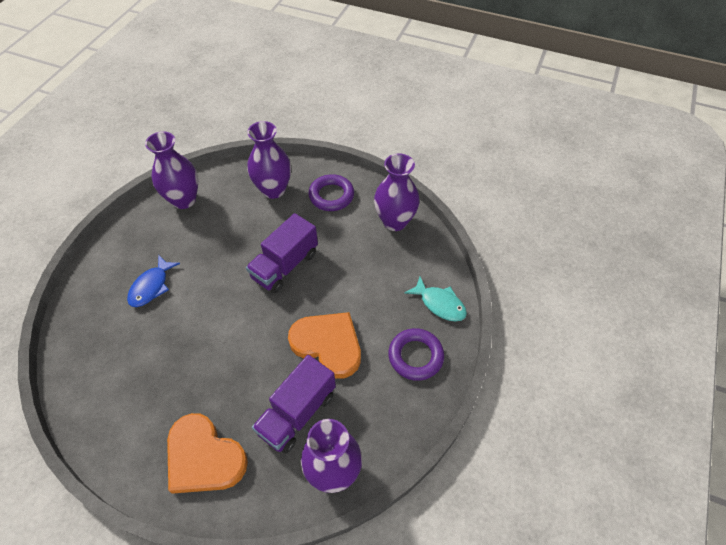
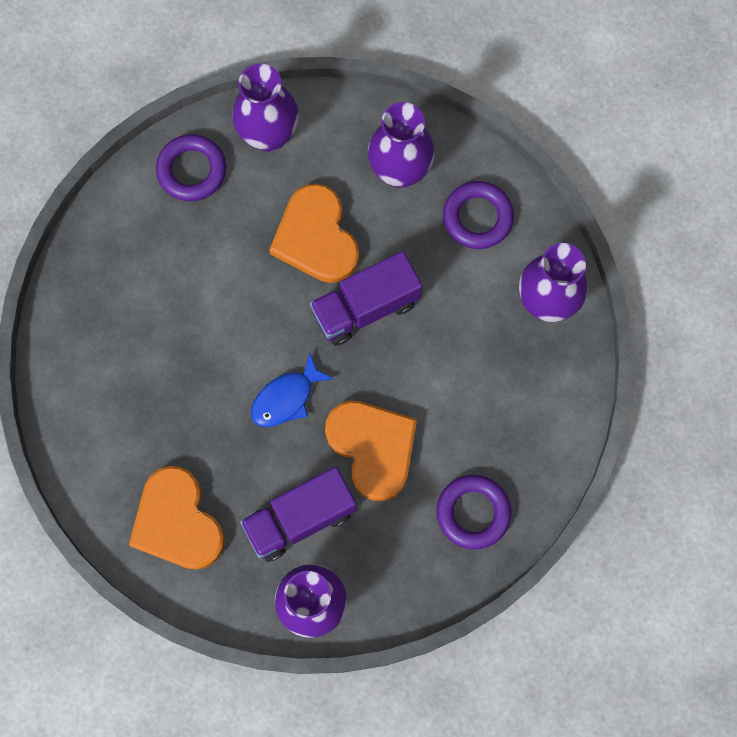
camera: 25 degrees right, 20 degrees up
(139, 234) = (192, 170): none -> purple ring
(151, 286) = (184, 263): blue fish -> blue fish (286, 398)
(236, 240) = (316, 237): none -> orange heart
(440, 304) = (541, 456): turquoise fish -> none

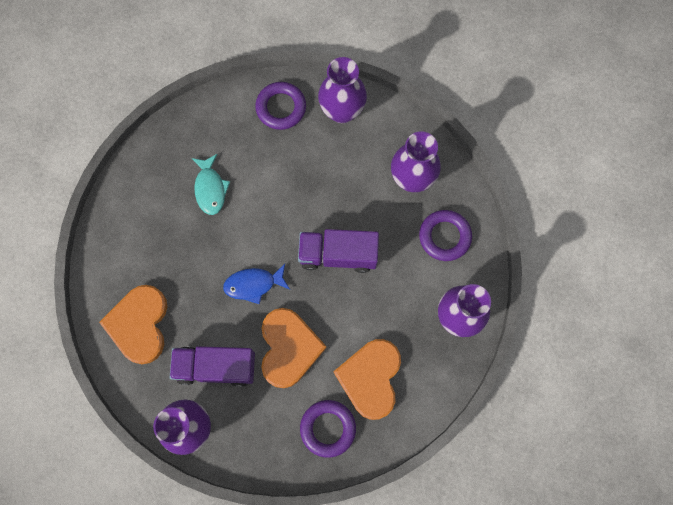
camera: 30 degrees right, 0 degrees up
(165, 314) = (210, 189): none -> turquoise fish
(316, 237) = (333, 192): orange heart -> orange heart (370, 378)

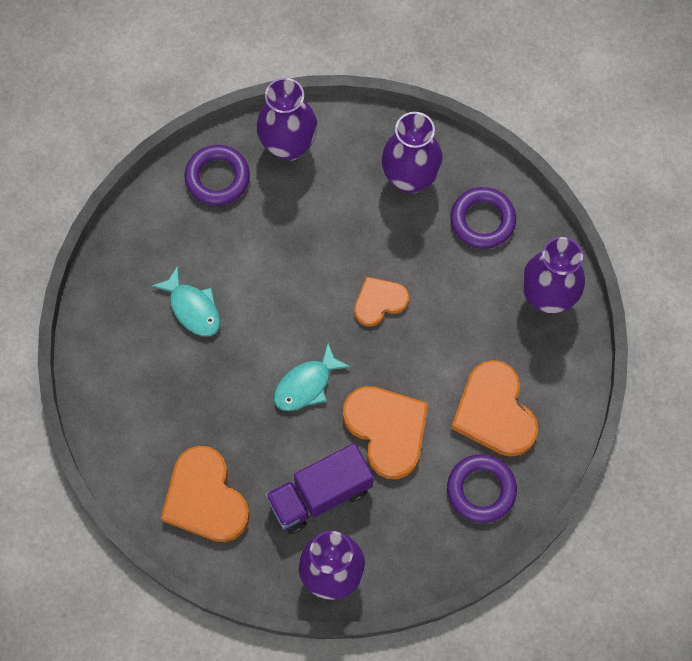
camera: 30 degrees left, 5 degrees down
(253, 284) = (306, 384): blue fish -> turquoise fish
(338, 254) = (379, 302): purple truck -> orange heart

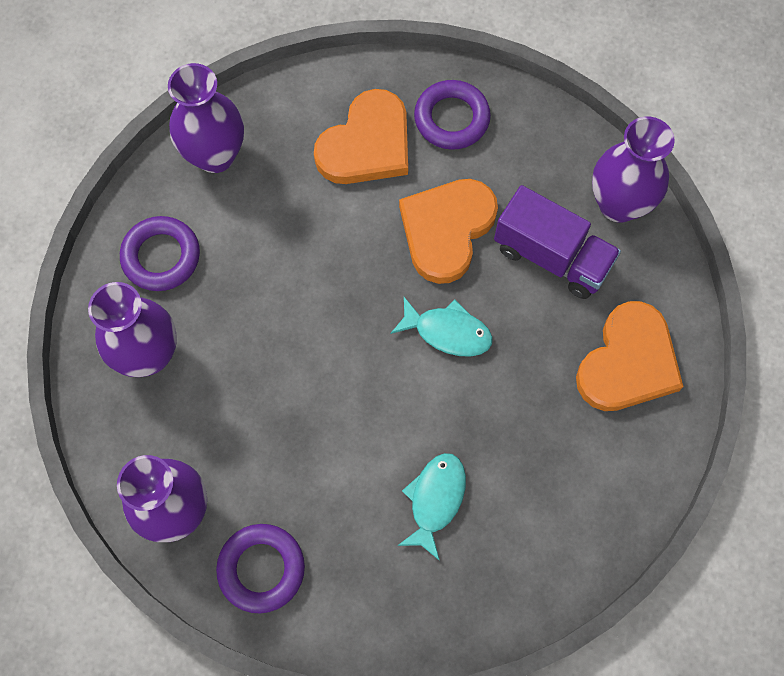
camera: 120 degrees left, 0 degrees up
(379, 302) = (313, 309): orange heart -> none

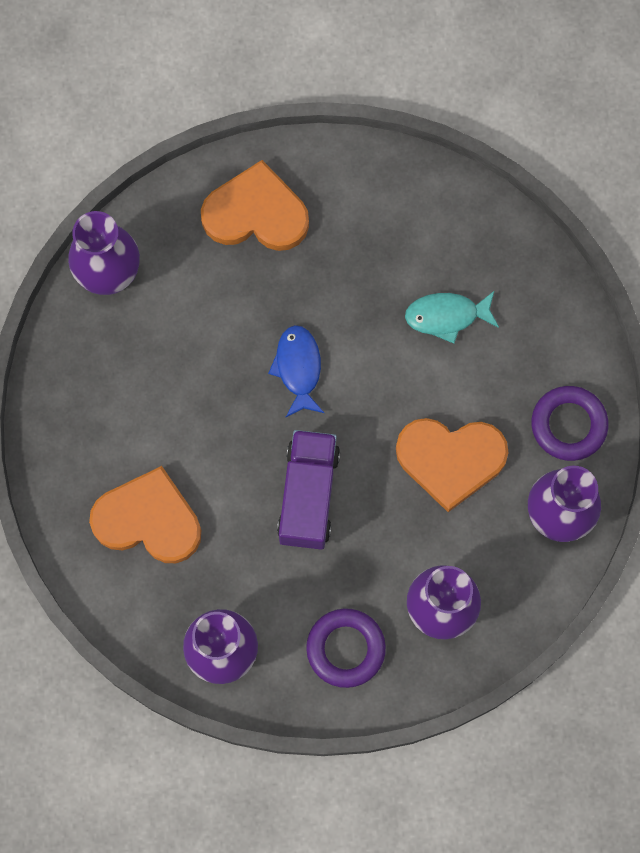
camera: 115 degrees left, 5 degrees up
(446, 230) = (202, 410): orange heart -> orange heart (450, 460)
(447, 332) = (298, 368): turquoise fish -> blue fish
(451, 118) = (86, 455): purple ring -> none
(552, 256) = (187, 311): purple truck -> purple truck (308, 495)

